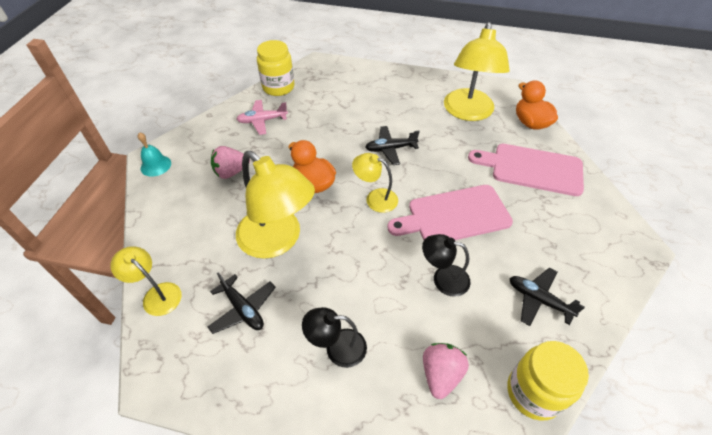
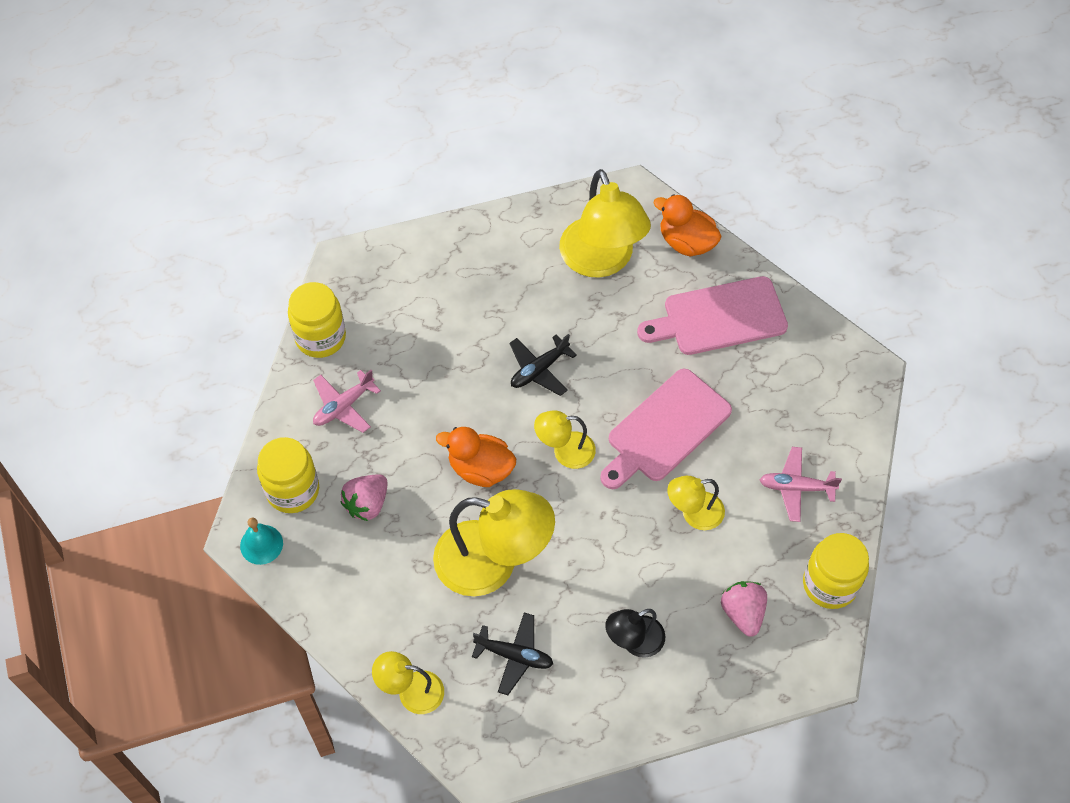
camera: 30 degrees left, 10 degrees up
(198, 147) = (293, 490): none -> yellow jar
(443, 278) = (694, 513): black lamp -> yellow lamp
(538, 300) = (796, 487): black plane -> pink plane

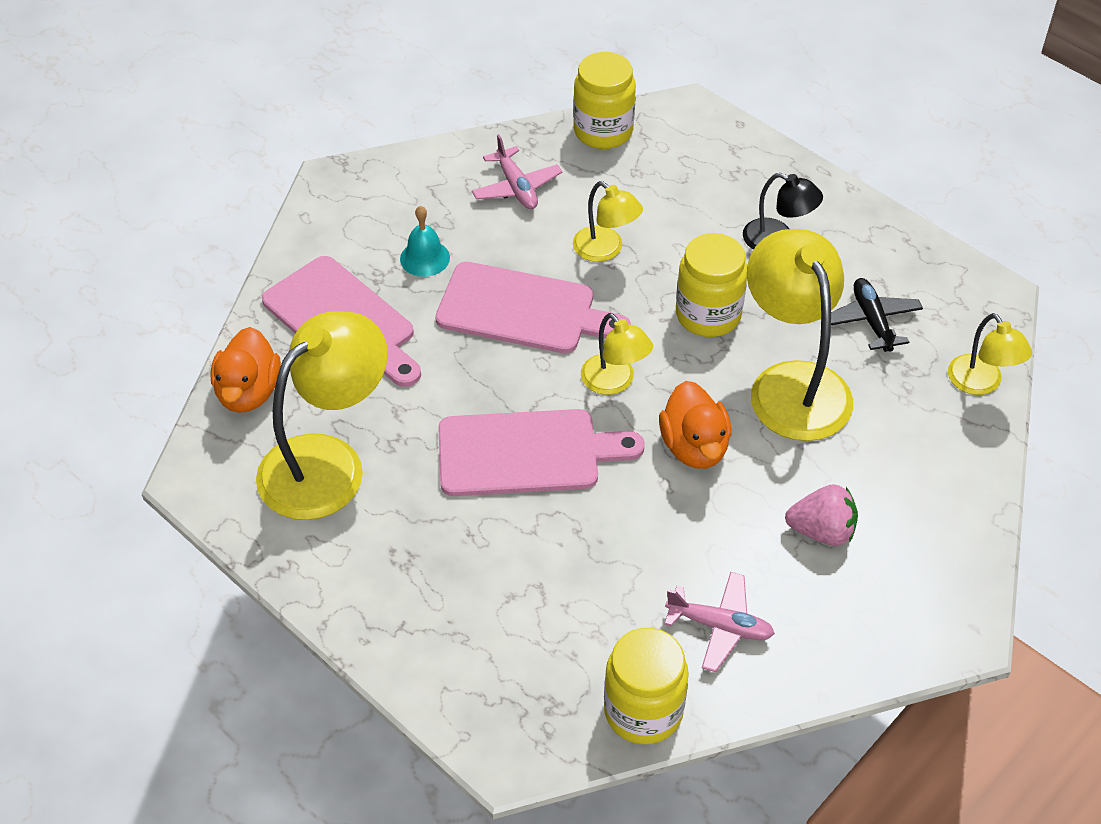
camera: 120 degrees left, 10 degrees down
(261, 544) = (955, 608): turquoise bell -> turquoise bell (425, 258)
(293, 490) = (867, 616): yellow jar -> yellow jar (708, 315)
(539, 370) = (526, 453): black plane -> pink cutting board
(742, 613) = (682, 177): pink strawberry -> none

